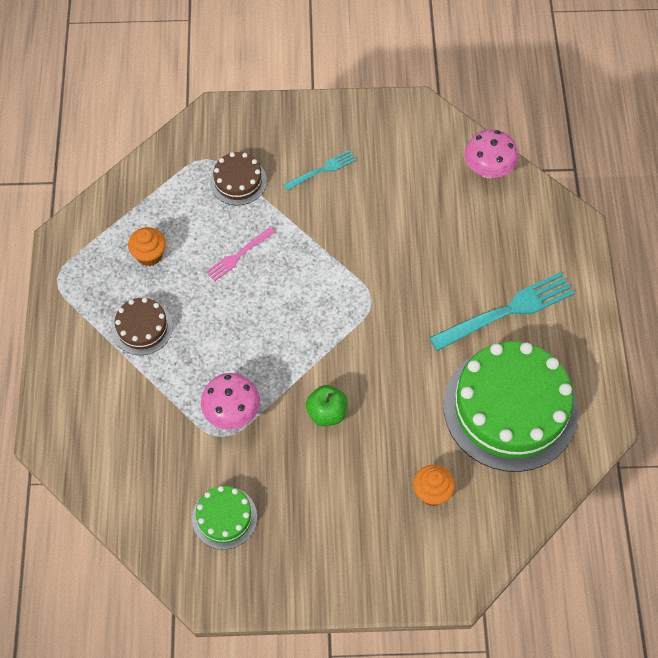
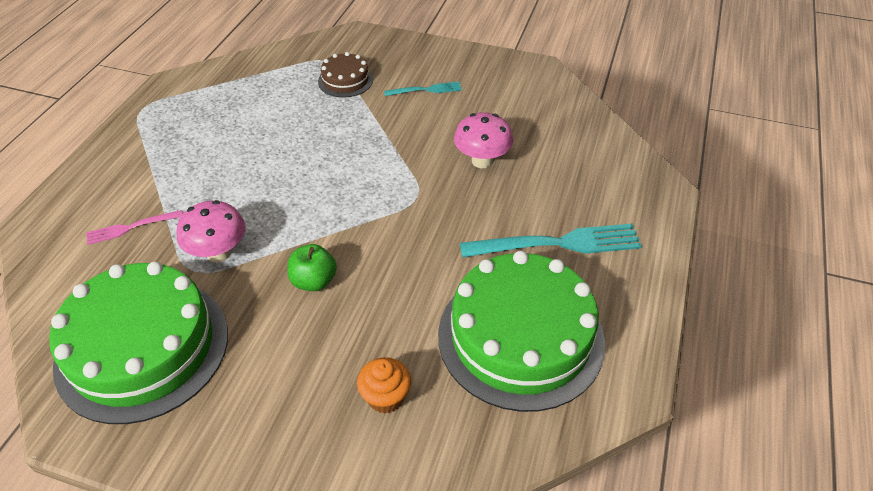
camera: 20 degrees right, 15 degrees down
(142, 328) = (186, 161): brown cake -> none
(149, 255) = (232, 111): orange cupcake -> none
(224, 517) = (142, 348): green cake -> green cake, size x2.15
(238, 256) = (310, 131): pink fork -> pink fork (131, 228)
(488, 170) = (588, 125): pink mushroom -> pink mushroom (482, 161)

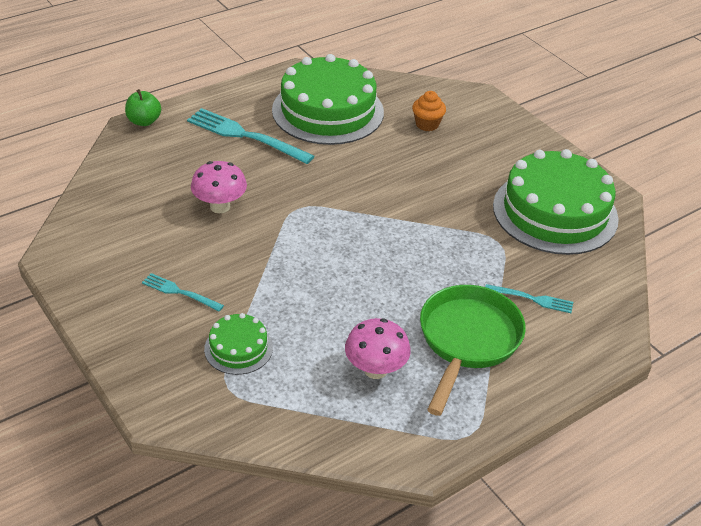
camera: 145 degrees left, 5 degrees down
(131, 228) = (532, 299): pink fork -> turquoise fork
(176, 164) = (467, 341): none -> green pan
(218, 253) = (473, 244): pink mushroom -> pink mushroom (375, 370)
(314, 281) = (420, 194): green apple -> green apple (144, 121)
(345, 80) = (238, 348): brown cake -> green cake

